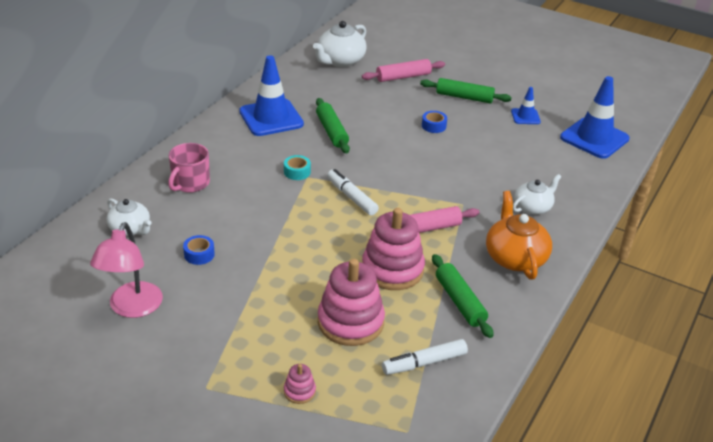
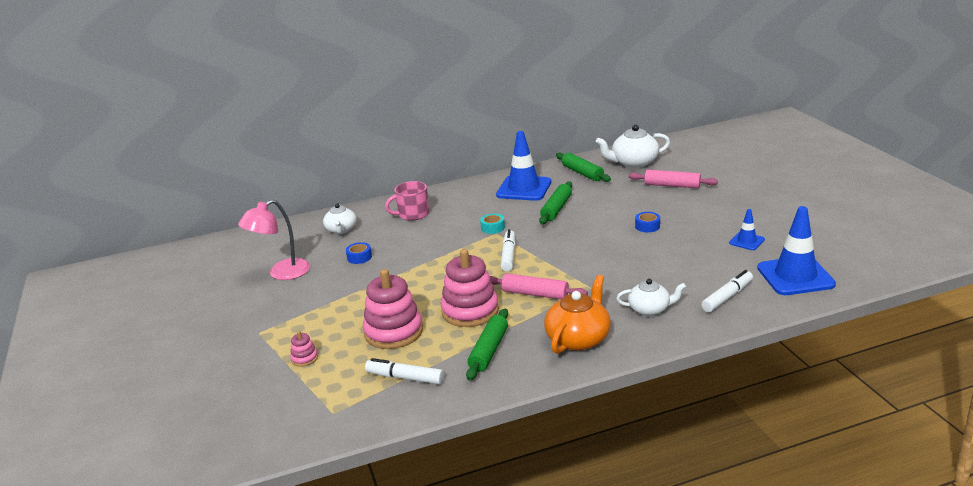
camera: 45 degrees right, 10 degrees down
(464, 97) = (707, 212): green rolling pin -> green rolling pin (582, 173)
(572, 174) = (727, 297): none -> white marker

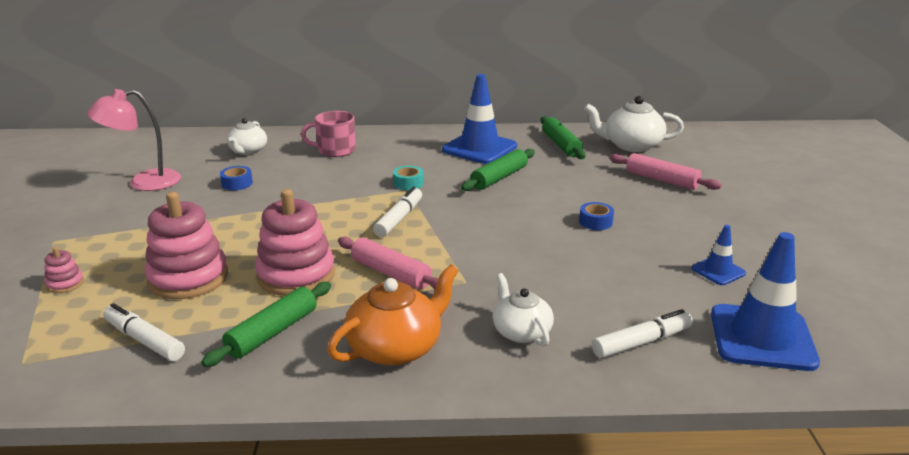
camera: 15 degrees right, 0 degrees up
(650, 309) = (521, 332): white teapot -> white teapot turned 135 degrees counterclockwise

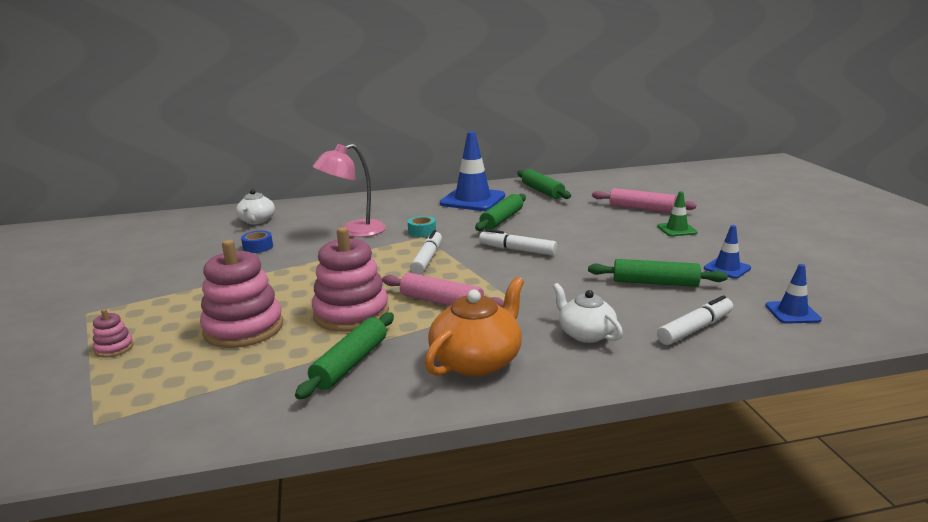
camera: 10 degrees left, 5 degrees down
(144, 182) = (163, 255): pink lamp -> pink lamp (354, 231)
(144, 340) = (221, 386): white marker -> white marker (517, 250)
(335, 150) = (341, 213): pink mug -> none
(595, 222) = (603, 244): blue tape -> none
(627, 279) = (655, 283): none -> green rolling pin
(631, 145) = (602, 186): white teapot -> none
(687, 213) = (677, 229): none -> green traffic cone
(762, 337) = (792, 313): blue traffic cone -> blue traffic cone, size x0.50

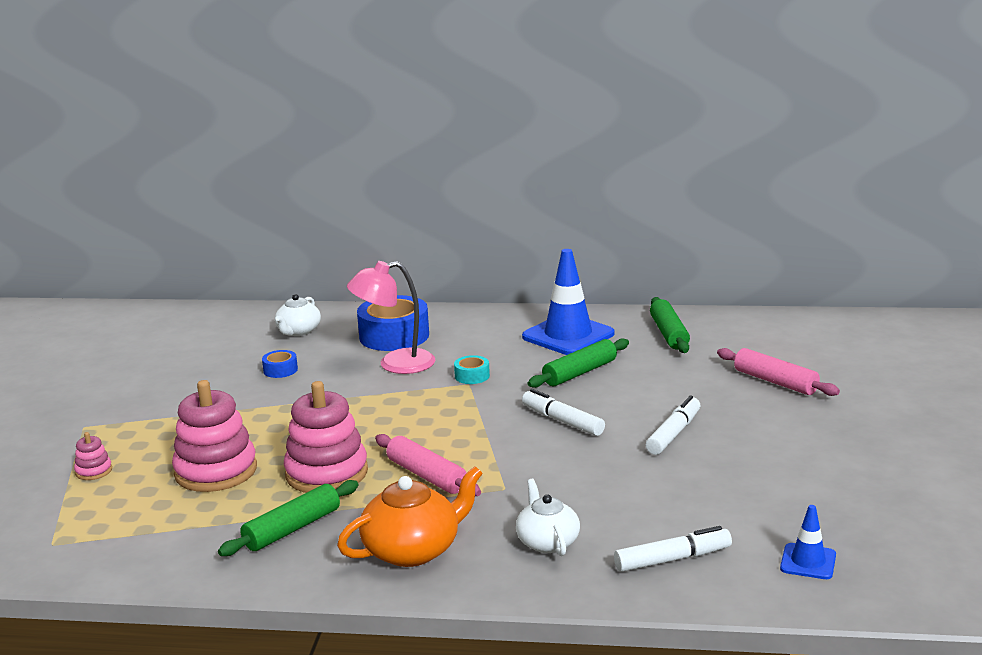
camera: 20 degrees right, 0 degrees up
(339, 215) = (394, 336): none -> blue tape
(427, 259) = (451, 417): white marker -> white marker (674, 433)
(655, 283) = (684, 494): green rolling pin -> none
(677, 229) = (788, 423): green traffic cone -> none
(727, 268) = (793, 490): blue traffic cone -> none

